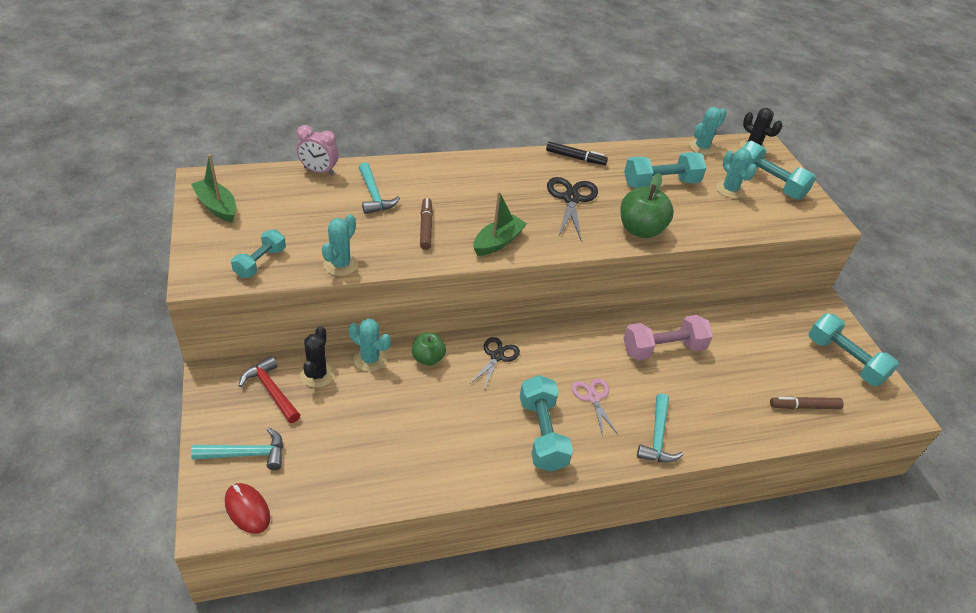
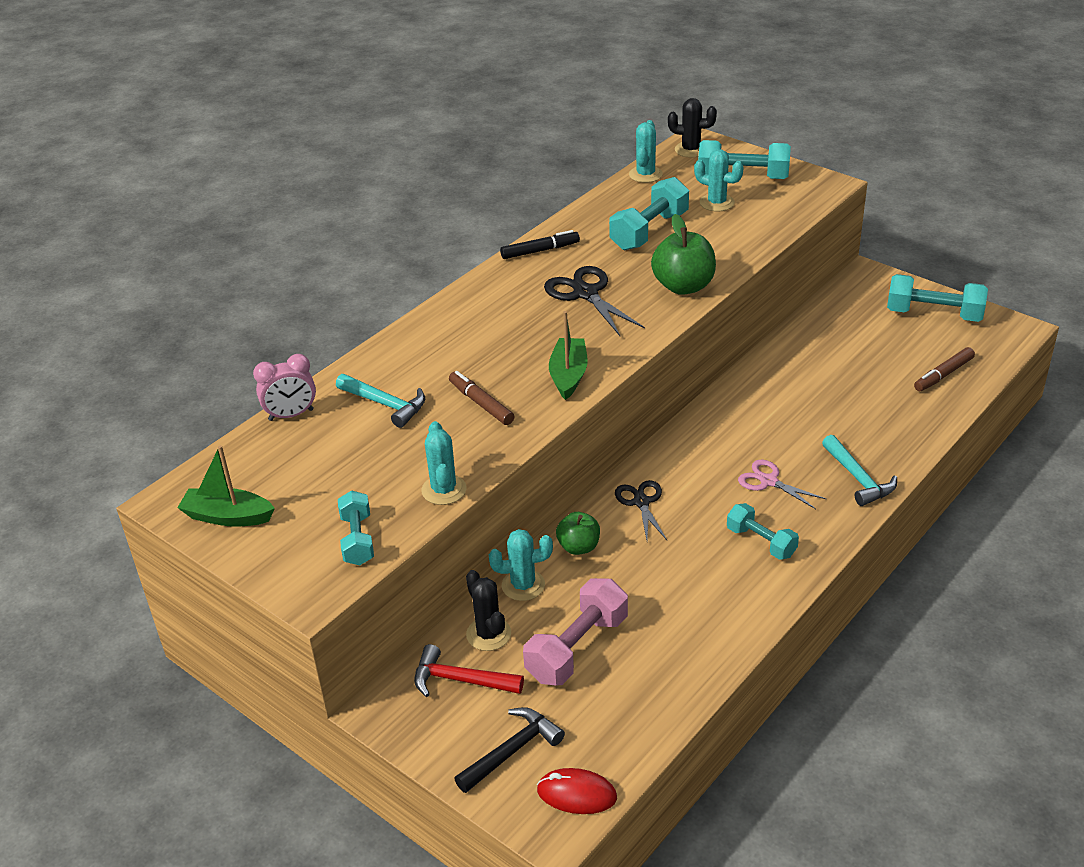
camera: 30 degrees left, 5 degrees down
(247, 454) = (512, 751): turquoise hammer -> black hammer
(542, 434) = (761, 542): turquoise dumbbell -> turquoise dumbbell, size x0.64
(663, 349) = (779, 399): pink dumbbell -> pink dumbbell (577, 648)

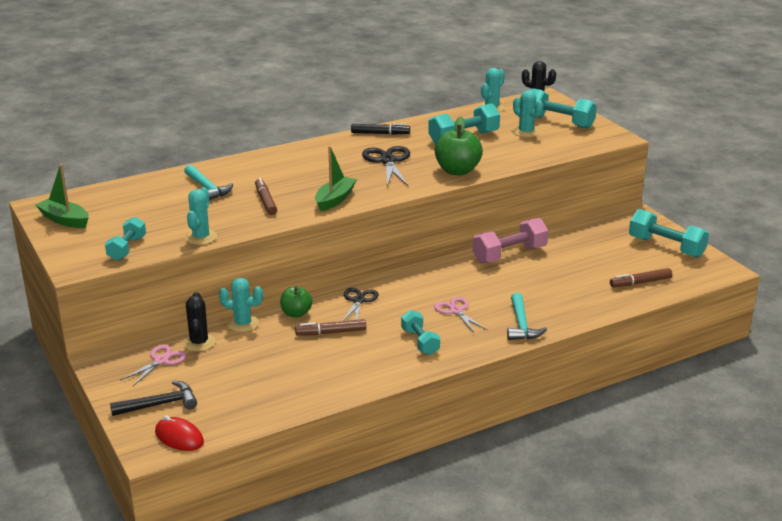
camera: 20 degrees right, 10 degrees down
(291, 415) = (147, 181): pink clock -> none
(460, 680) = (161, 361): red hammer -> pink scissors
(577, 648) = (247, 364): pink dumbbell -> pink dumbbell (509, 254)
(644, 563) = (331, 333): none -> brown marker

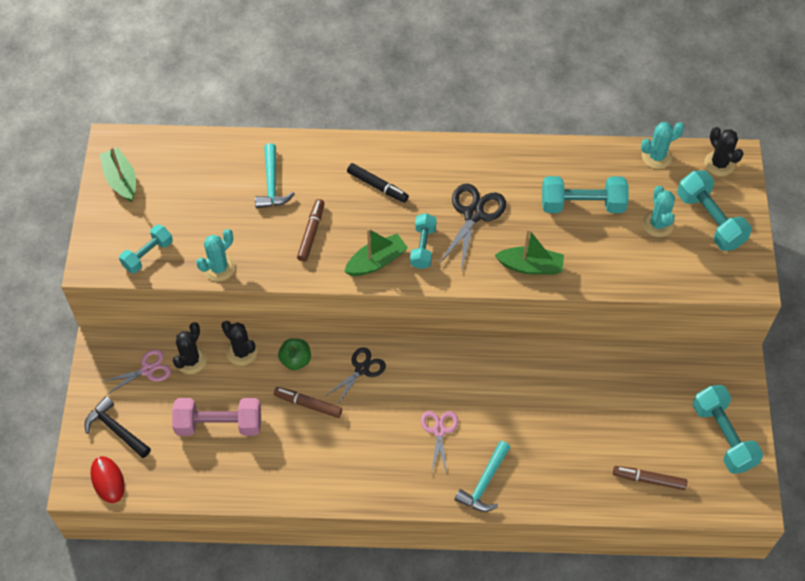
camera: 30 degrees right, 30 degrees up
(160, 404) = (116, 429): black hammer -> black hammer turned 150 degrees counterclockwise
(243, 324) = (242, 352): turquoise cactus -> black cactus
(380, 133) = (501, 156): black marker -> black marker (377, 186)
(420, 342) = (376, 459): turquoise dumbbell -> turquoise dumbbell (423, 247)
(457, 171) = (530, 266): green apple -> green boat
(509, 254) = (552, 368): pink dumbbell -> pink dumbbell (219, 424)

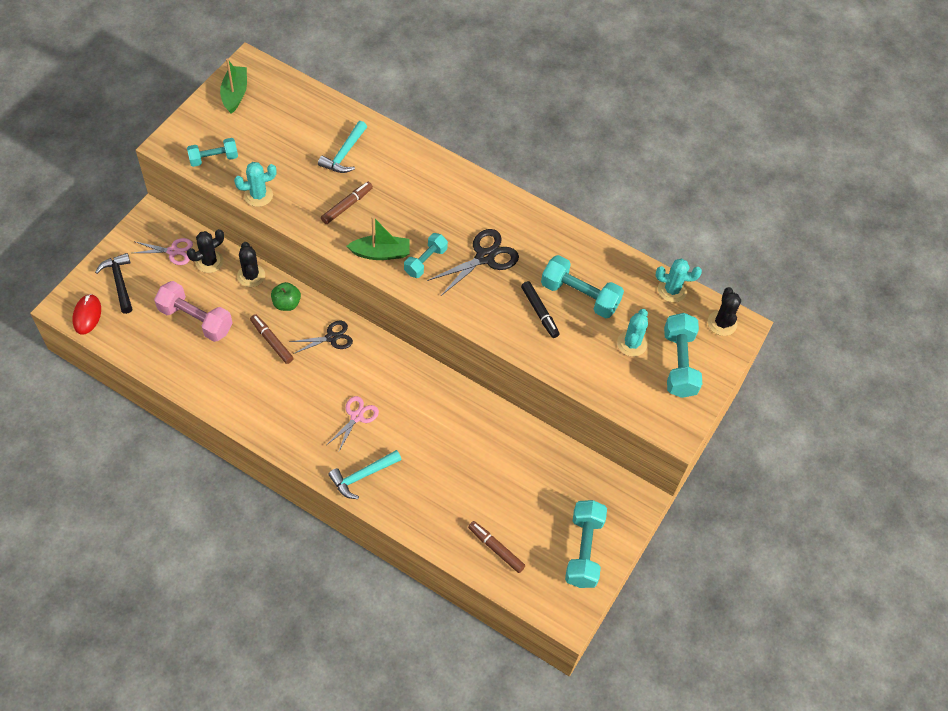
camera: 25 degrees right, 0 degrees up
(377, 186) = (425, 197): black marker -> black marker (539, 312)
(530, 266) = (500, 321): green boat -> none

